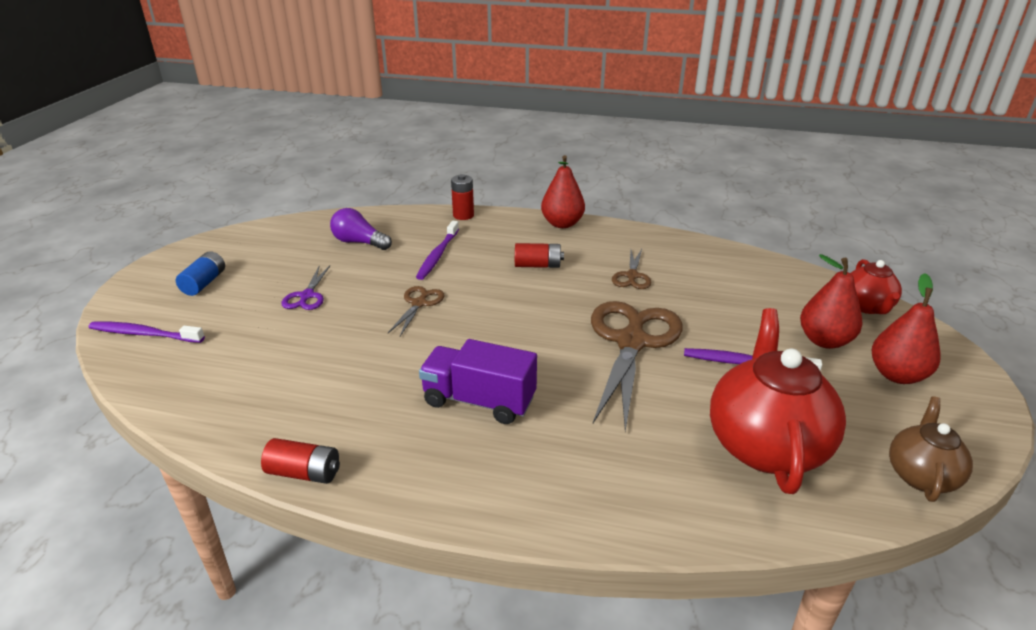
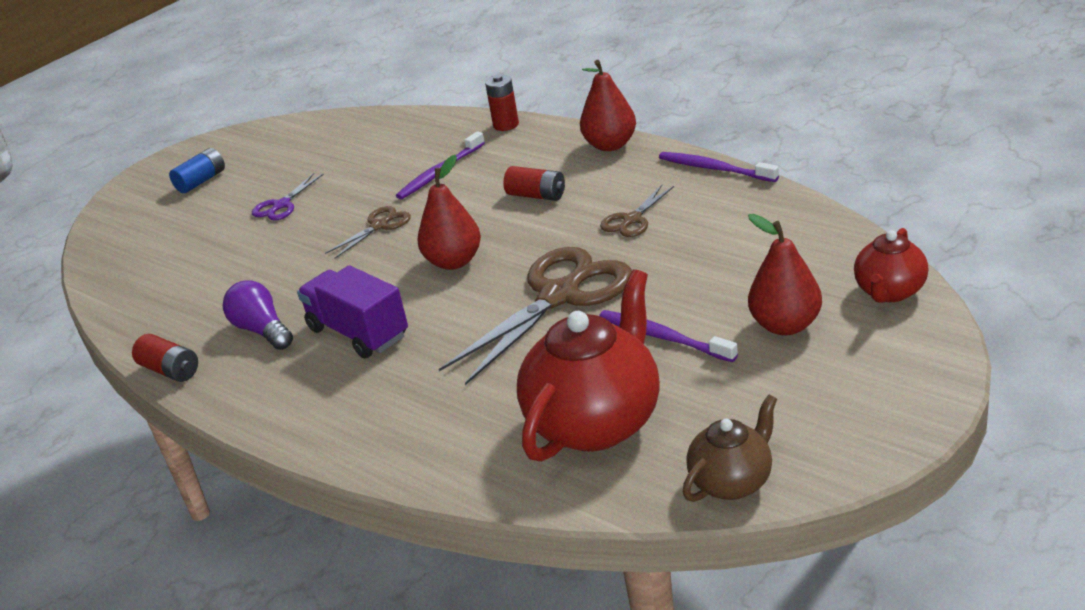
camera: 30 degrees right, 0 degrees up
(144, 334) = (123, 227): purple toothbrush -> purple toothbrush (714, 169)
(359, 242) = (372, 149): purple light bulb -> purple light bulb (262, 330)
(897, 375) = (831, 377): red pear -> red pear (454, 261)

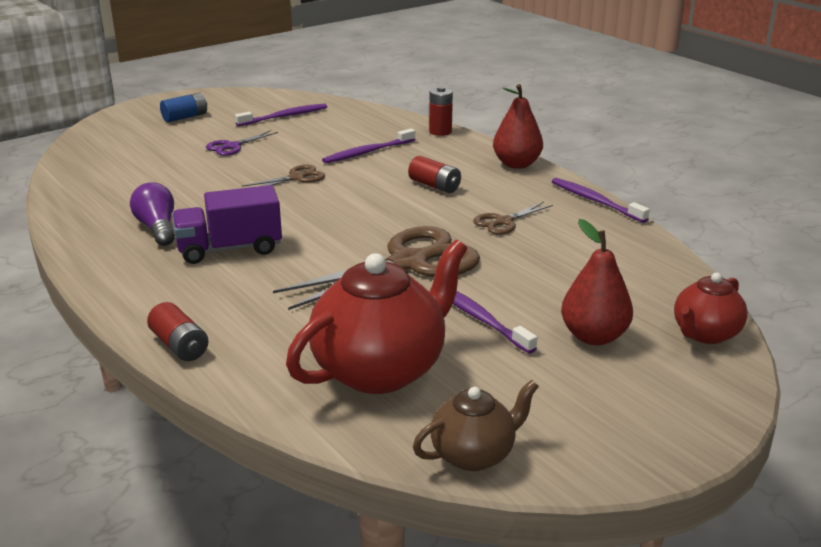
camera: 10 degrees right, 5 degrees down
(170, 370) = (69, 238): red battery -> red battery (179, 346)
(318, 150) = (285, 116): none -> purple toothbrush
(358, 333) = (229, 249): purple truck -> purple truck turned 75 degrees counterclockwise
(454, 261) = (338, 217): red pear -> none

